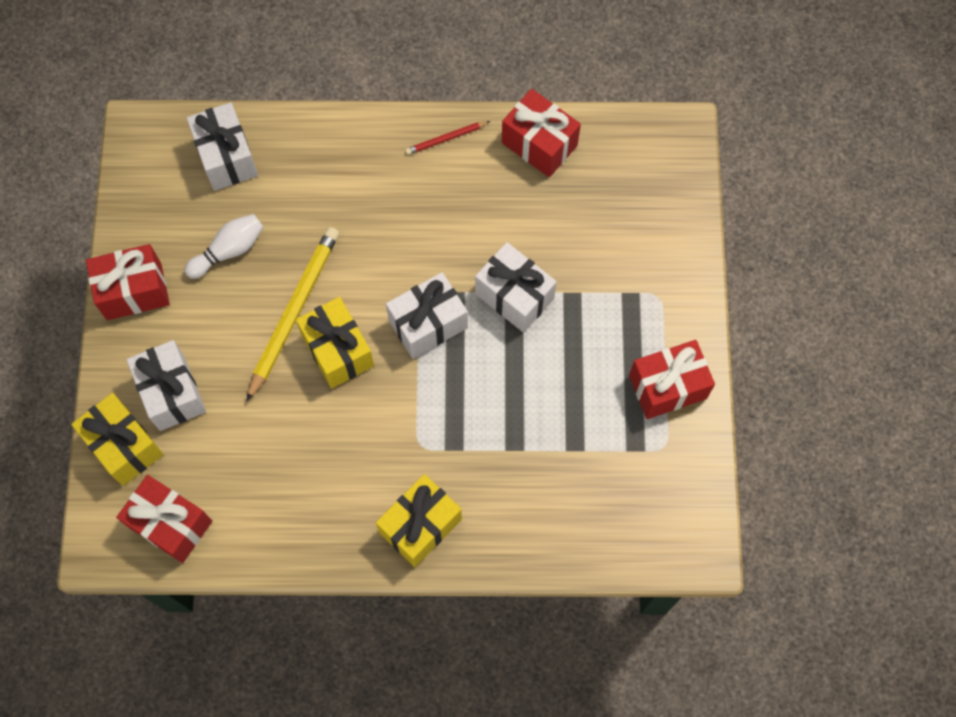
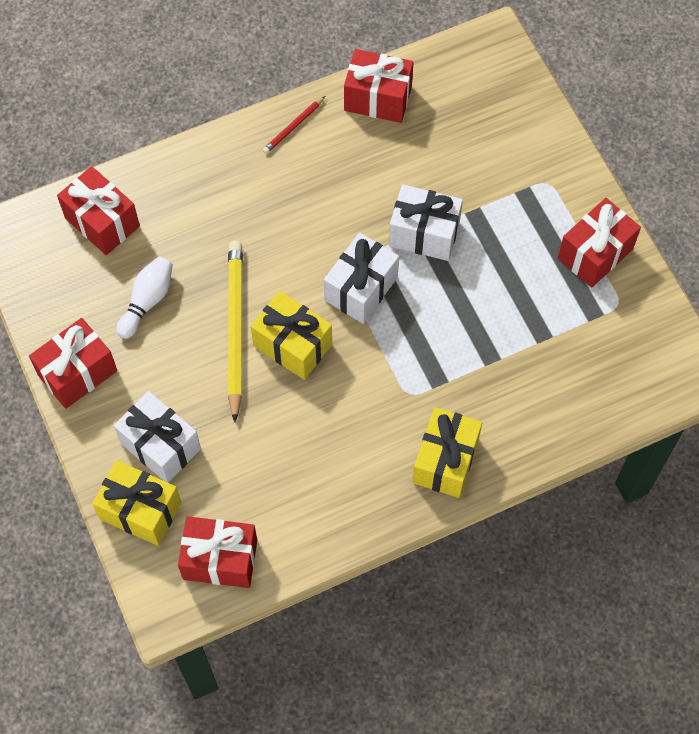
camera: 25 degrees left, 5 degrees down
(226, 157) = (102, 222): white gift -> red gift

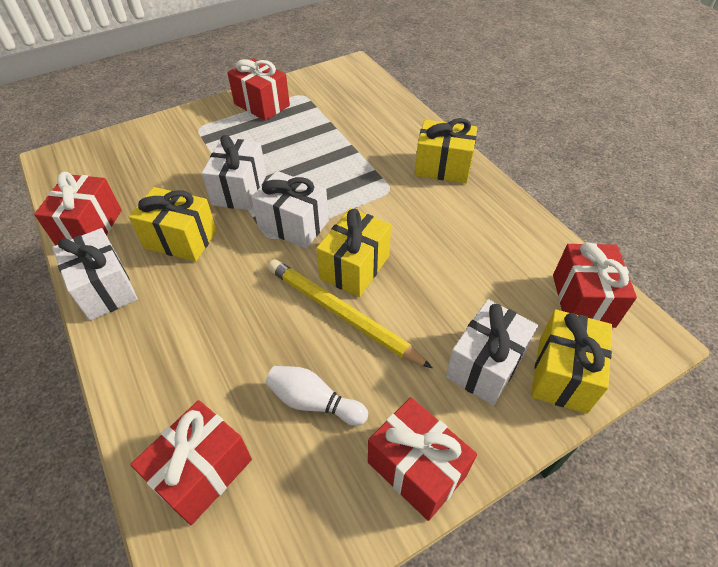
camera: 95 degrees left, 15 degrees down
(235, 329) = (342, 314): yellow pencil -> yellow pencil turned 45 degrees clockwise
(293, 127) = (105, 289): red pencil -> white gift
(351, 183) = (181, 239): none -> yellow gift

